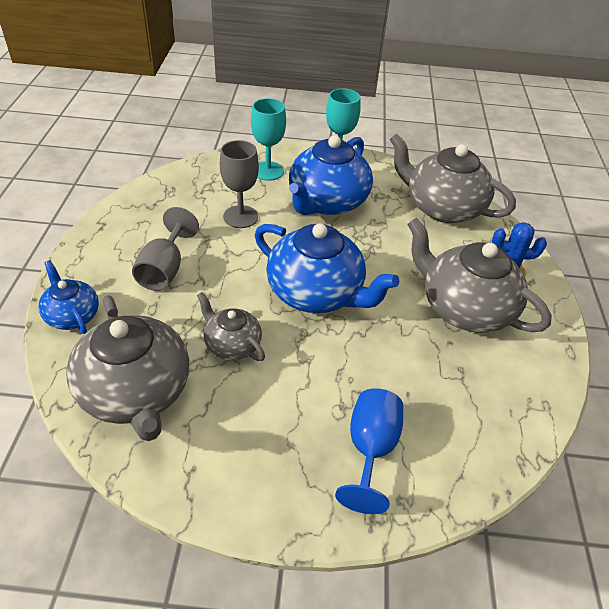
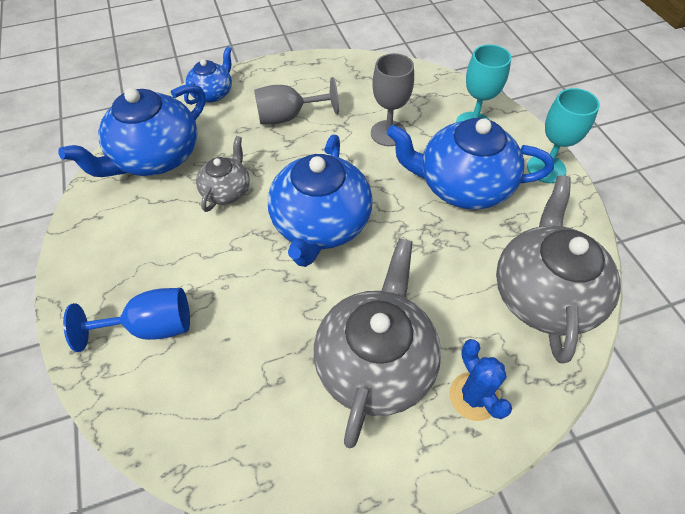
camera: 70 degrees right, 10 degrees up
(136, 392) = (156, 157): grey teapot -> blue teapot

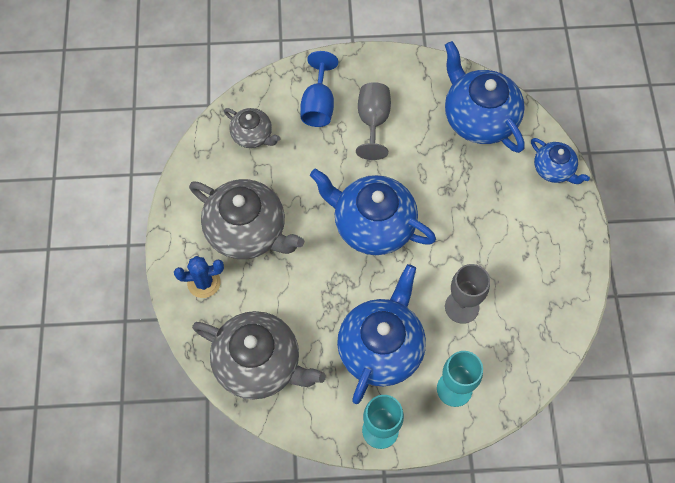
camera: 105 degrees right, 10 degrees up
(227, 190) = (427, 164): grey teapot -> grey teapot (253, 135)
(288, 117) = (505, 227): grey goblet -> grey goblet (373, 121)

